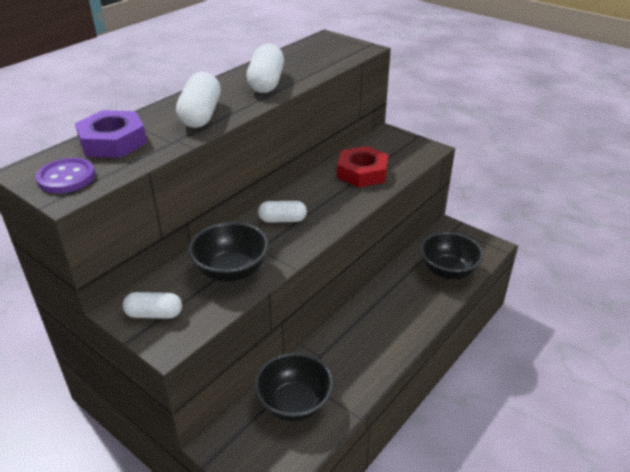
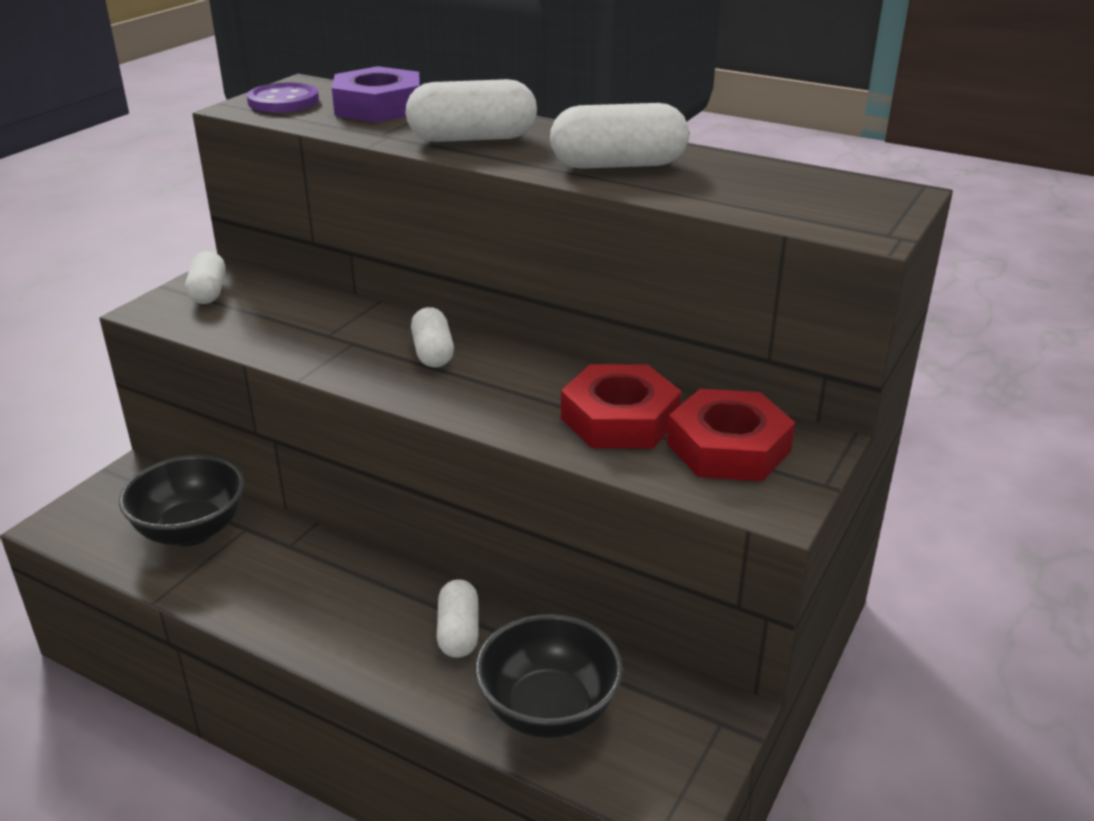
camera: 80 degrees right, 5 degrees down
(231, 271) = (294, 329): black bowl -> none
(389, 151) = (728, 447): none -> red nut
(399, 293) = (459, 632): none -> white capsule

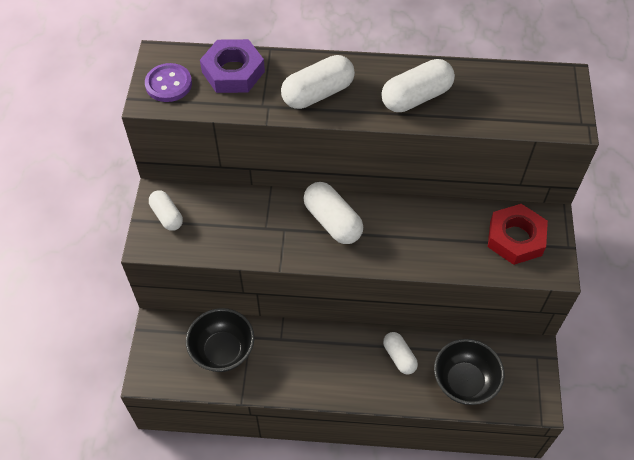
camera: 25 degrees left, 25 degrees up
(433, 353) = (332, 221): white capsule -> white capsule, size x1.56
(620, 419) = (456, 237): red nut -> none

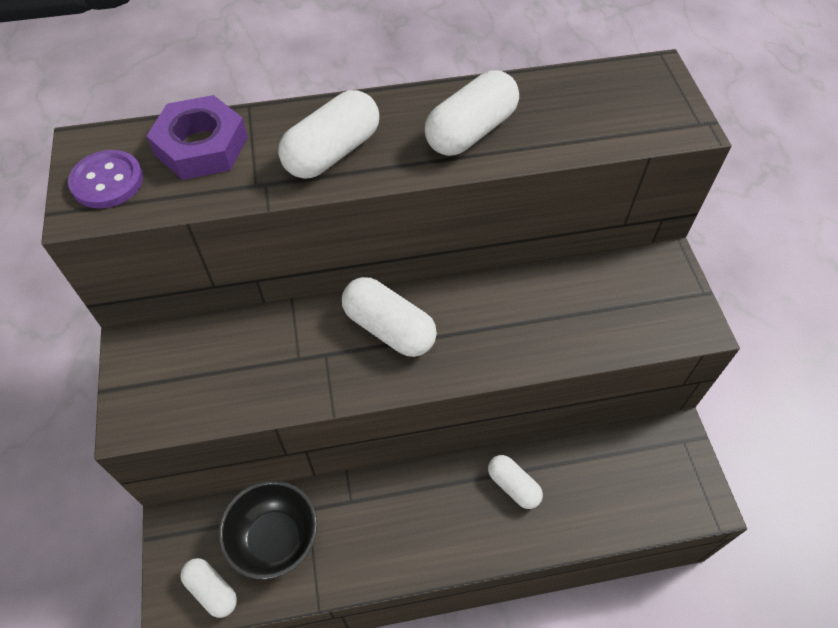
camera: 15 degrees left, 0 degrees up
(167, 216) = (151, 374): white capsule -> white capsule (212, 590)
(464, 382) = (606, 498): black bowl -> none
(515, 238) = (634, 296): red nut -> none

